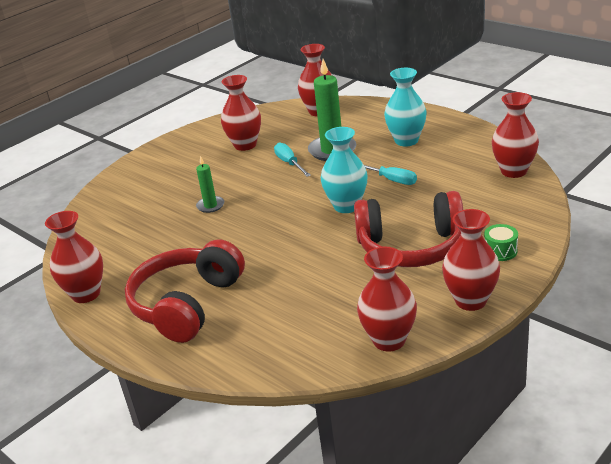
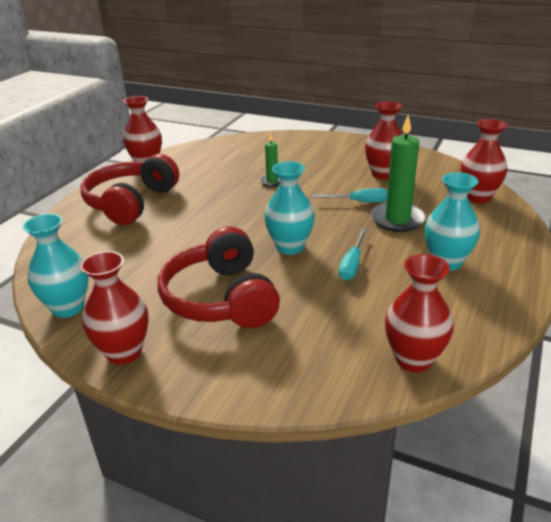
camera: 70 degrees right, 0 degrees up
(187, 304) = (131, 203): red headphones -> red headphones turned 75 degrees counterclockwise
(289, 163) = (360, 202): turquoise screwdriver -> turquoise screwdriver turned 45 degrees clockwise
(389, 340) = (68, 307): red vase -> turquoise vase
(500, 251) = (219, 366): green drum -> none

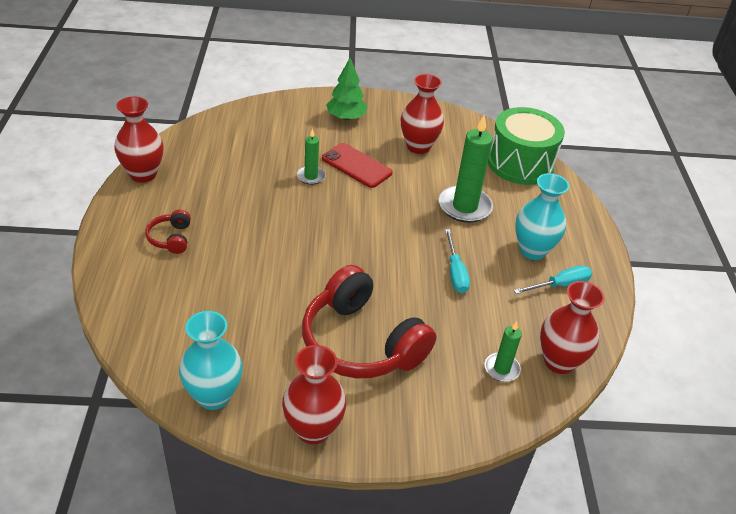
camera: 30 degrees left, 10 degrees up
(131, 203) = (171, 238): red headphones -> red headphones, size x0.44
(290, 247) = (385, 263): turquoise vase -> none
(317, 180) = (356, 166): none -> red phone
(332, 150) = (346, 117): none -> green tree
(343, 350) = (501, 369): none -> green candle
(360, 202) = (417, 190): turquoise screwdriver -> turquoise screwdriver (560, 285)
(478, 197) = (520, 163): red vase -> green drum

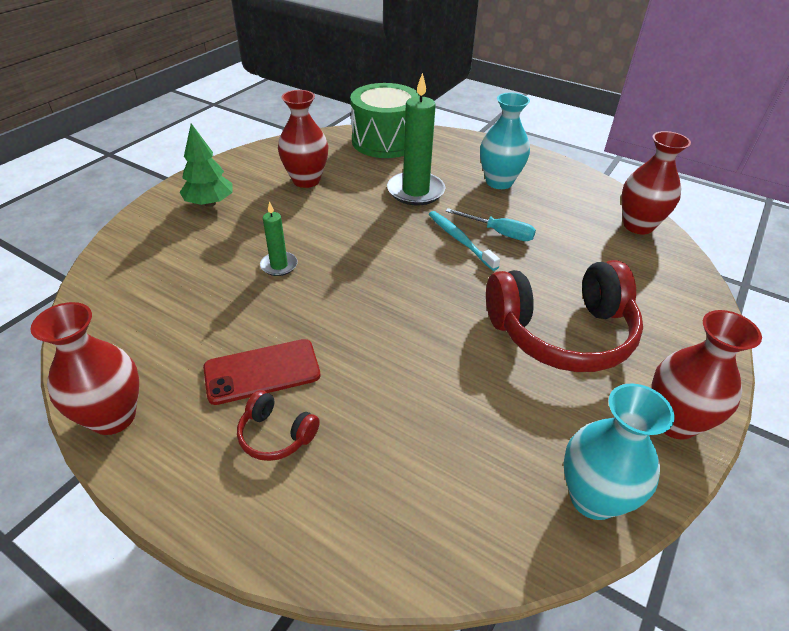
camera: 55 degrees left, 0 degrees up
(356, 166) = (294, 228): red phone -> red phone (262, 371)
(423, 253) = (460, 240): none -> turquoise toothbrush
(501, 369) = (634, 259): green candle -> none
(560, 285) = (550, 187): turquoise screwdriver -> none

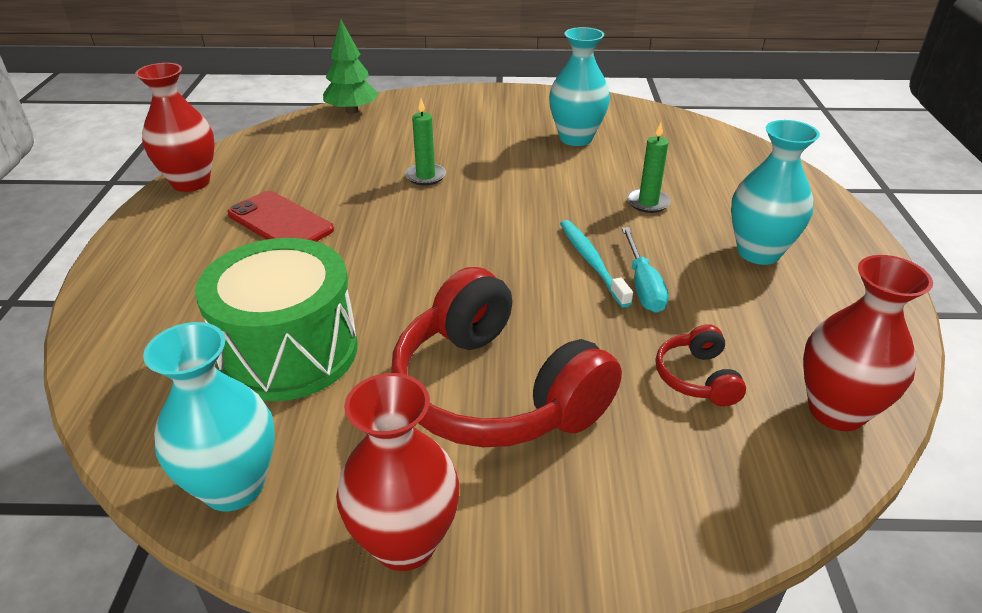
camera: 60 degrees right, 5 degrees down
(210, 203) = (477, 112): green tree -> green tree (352, 111)
(276, 435) = (212, 256): red headphones -> red headphones (697, 377)
(306, 180) = (576, 138): red vase -> turquoise vase
(385, 141) = (721, 151): green drum -> green drum (289, 351)
(415, 191) = (648, 203): green candle -> green candle, size x0.54
(460, 240) = (591, 262): turquoise toothbrush -> turquoise toothbrush turned 45 degrees counterclockwise

